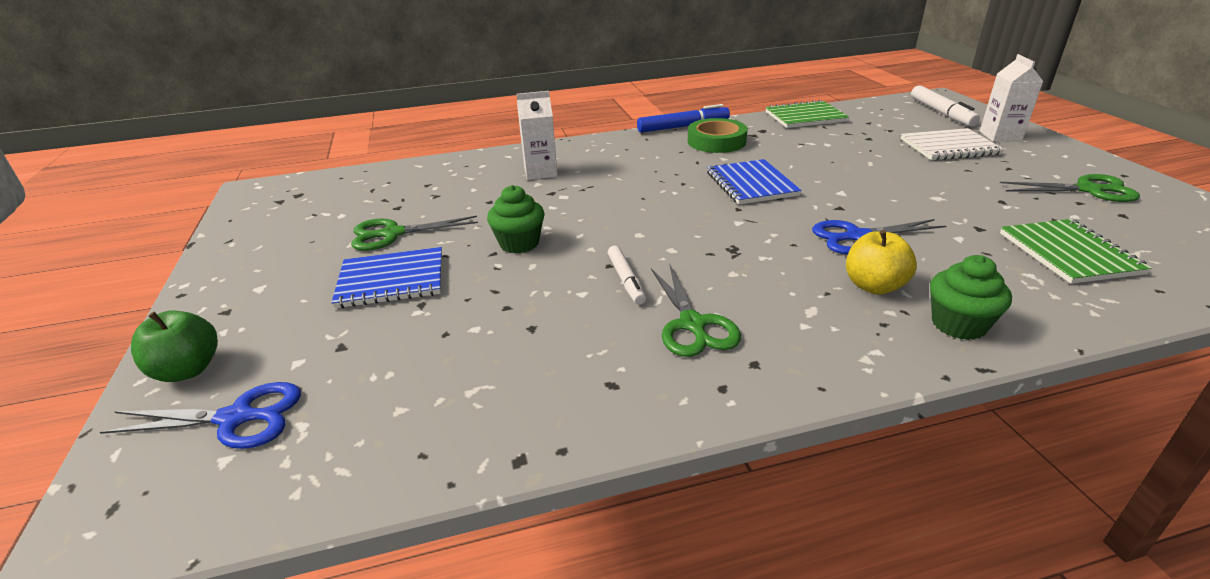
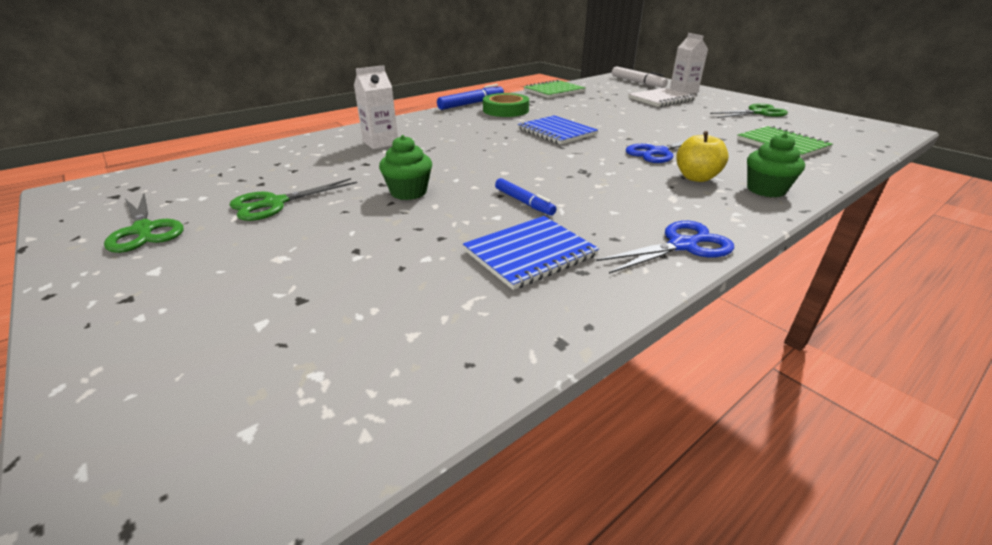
camera: 25 degrees left, 0 degrees up
(188, 370) = (121, 362): green apple -> none
(236, 418) = (229, 390): blue scissors -> blue scissors (682, 246)
(391, 280) = (307, 238): blue notebook -> blue notebook (530, 253)
(626, 280) = (524, 202): white marker -> blue marker
(692, 324) = (602, 221): green scissors -> green scissors (144, 230)

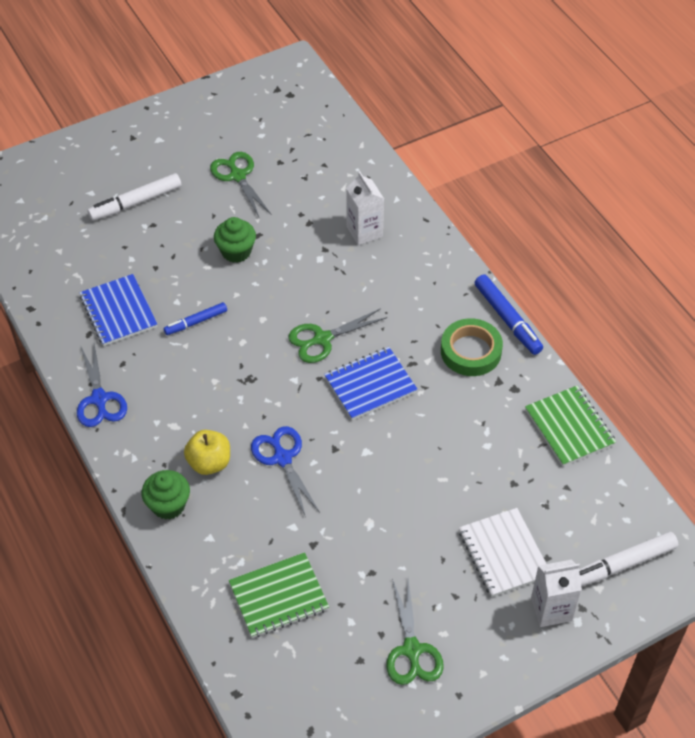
camera: 100 degrees right, 20 degrees up
(144, 230) = (214, 120): green scissors -> green scissors (322, 339)
(302, 271) = (136, 202): none -> white marker

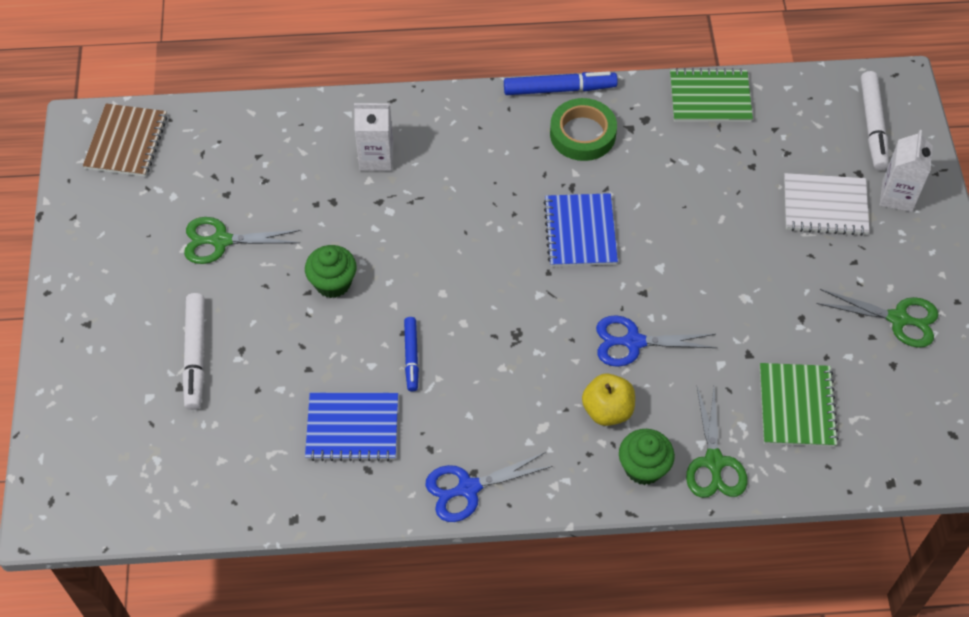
camera: 65 degrees left, 5 degrees up
(99, 399) = (468, 488): blue scissors -> blue scissors turned 150 degrees clockwise
(292, 92) = (126, 142): none -> brown notebook
(322, 339) = (499, 250): green scissors -> green scissors (714, 462)

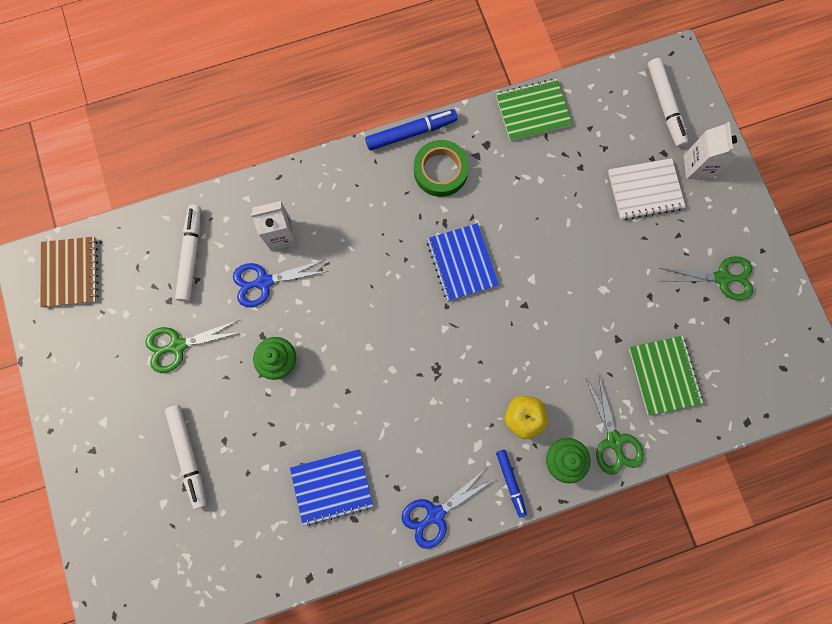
camera: 15 degrees left, 20 degrees up
(267, 155) = (191, 255): none -> white marker
(411, 356) = (360, 411): blue marker -> blue marker (510, 482)
(633, 342) = (528, 352): blue scissors -> blue scissors (264, 282)

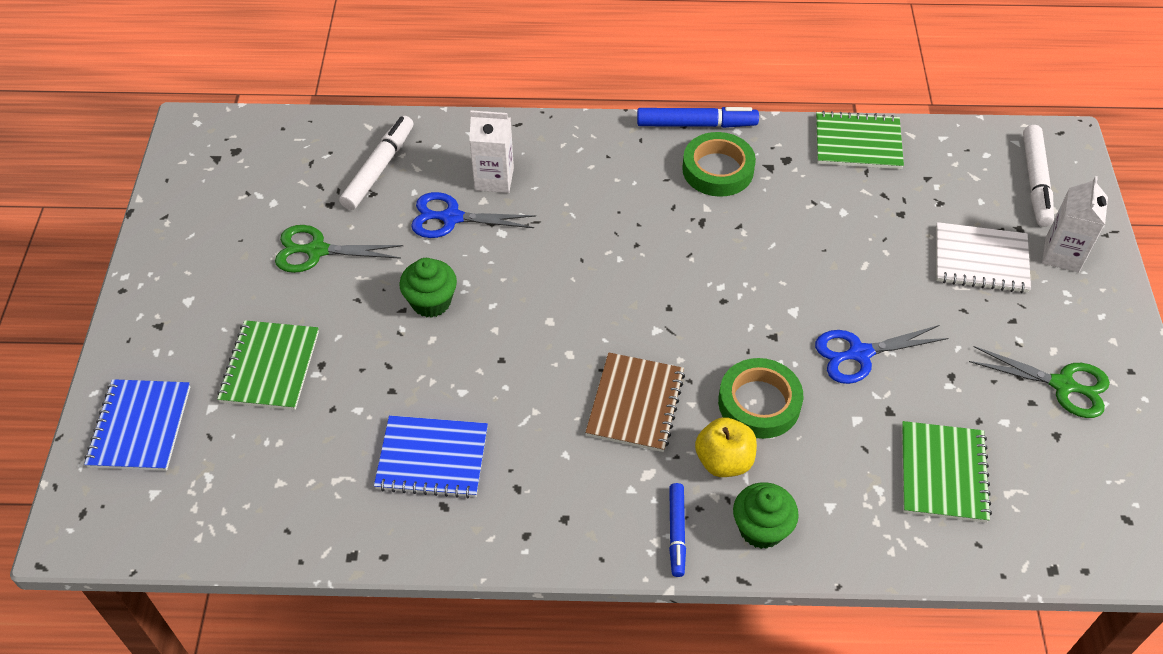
camera: 20 degrees right, 25 degrees down
(71, 272) = (233, 146): brown notebook -> brown notebook (635, 404)
(189, 455) = (270, 367): white marker -> green notebook
(435, 514) = (556, 536): blue scissors -> blue scissors (859, 353)
(462, 263) = (707, 268): blue notebook -> blue notebook (140, 427)
(532, 363) = (759, 403): none -> green tape
(614, 440) = (844, 529): green scissors -> none

